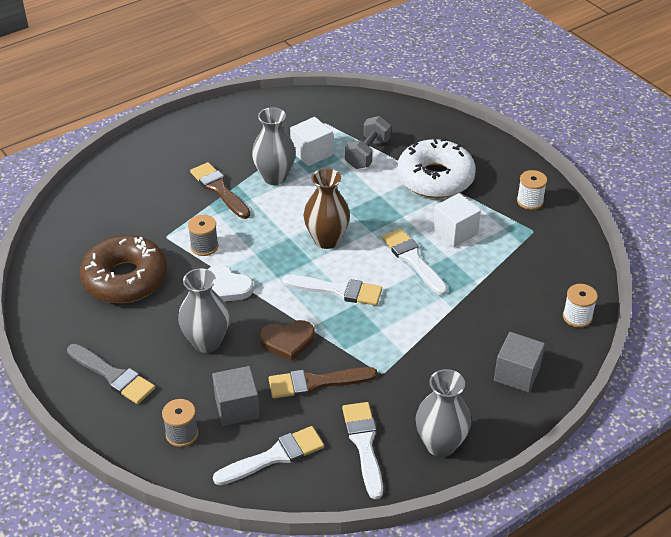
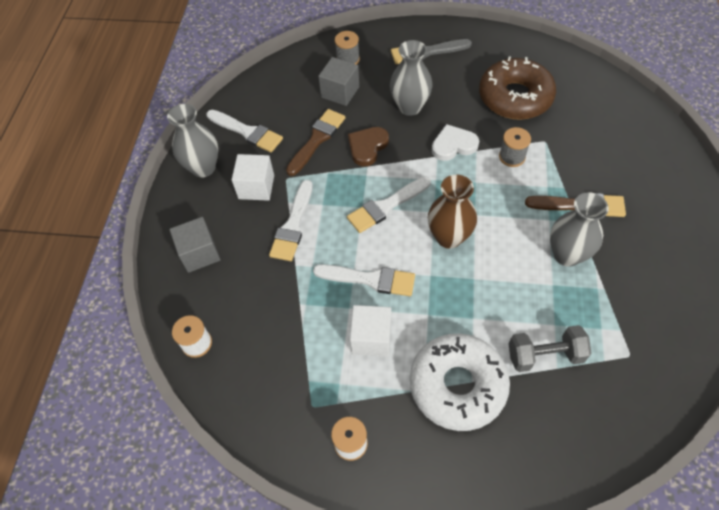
camera: 135 degrees right, 15 degrees up
(274, 456) = (287, 88): white brush -> white brush (293, 225)
(311, 153) = (583, 308): white cube -> white cube (256, 187)
(367, 154) = (545, 355): grey dumbbell -> grey dumbbell turned 75 degrees counterclockwise

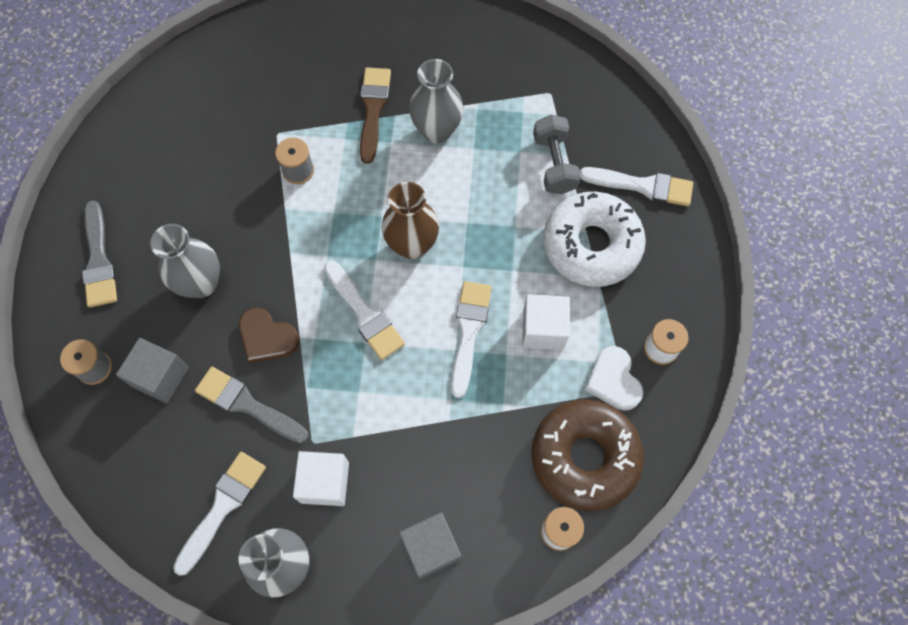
camera: 95 degrees left, 10 degrees up
(293, 225) = (390, 427): white brush -> white brush (642, 186)
(317, 139) = (247, 404): brown brush -> grey brush
(453, 145) = (274, 233): white heart -> white heart (613, 380)
(515, 97) = (201, 158): brown donut -> brown donut (584, 457)

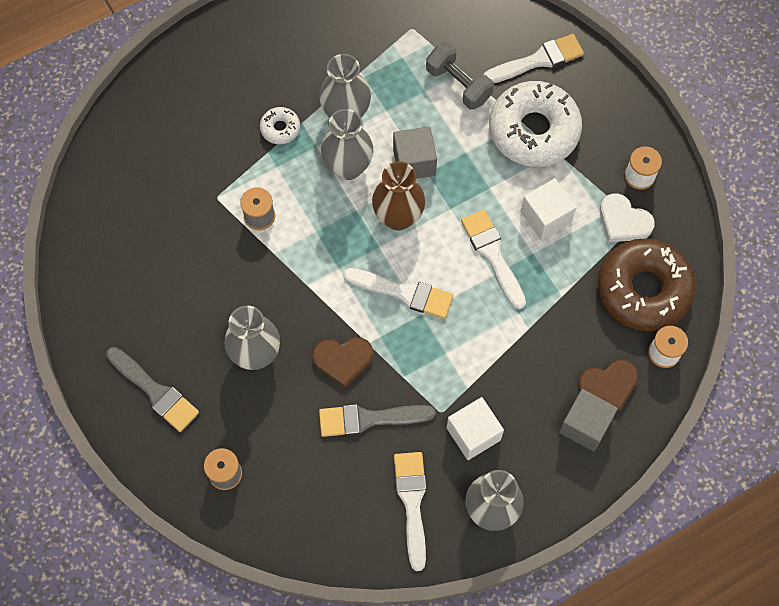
camera: 35 degrees left, 0 degrees up
(160, 377) = (284, 445): grey cube -> grey cube (414, 162)
(373, 109) = (280, 128): brown brush -> white donut
(403, 175) = (348, 167): none -> grey vase
(482, 525) = (608, 385): none -> brown heart

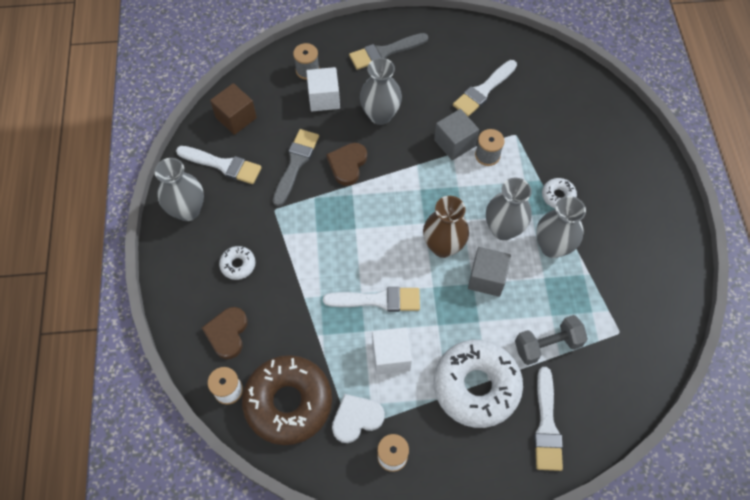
camera: 115 degrees right, 5 degrees down
(338, 525) = (236, 118): none -> brown cube
(404, 293) = (378, 224): white brush -> white brush (483, 90)
(473, 434) = (247, 223): white cube -> white cube (324, 98)
(528, 416) = (238, 265): none -> white donut
(585, 425) = (207, 301): grey cube -> grey cube (454, 143)

